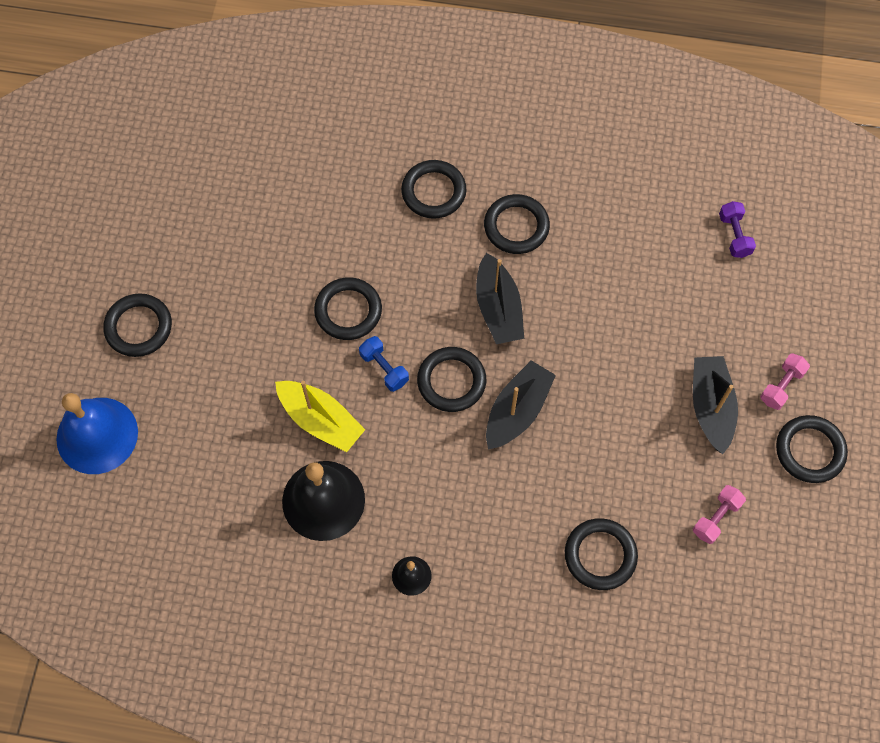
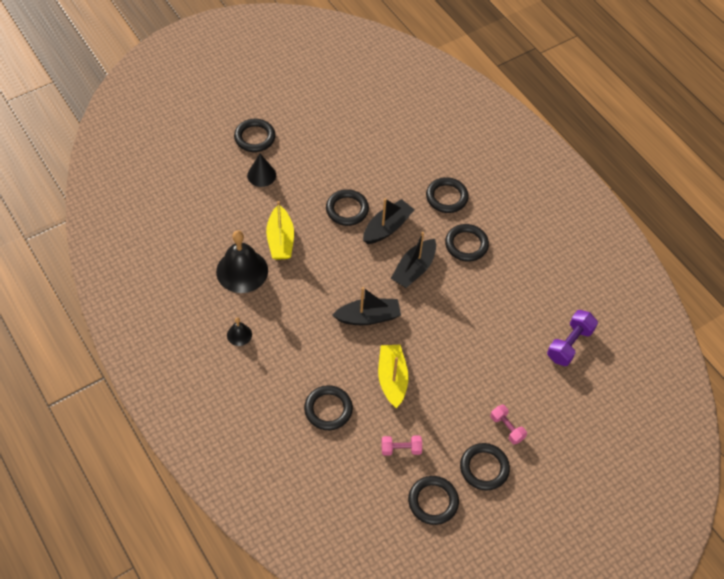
camera: 45 degrees right, 10 degrees down
(97, 435) = (188, 162): blue bell -> none
(204, 365) = (261, 175): none -> black cone
(384, 368) = (333, 245): blue dumbbell -> none
(451, 381) = (355, 278): black ring -> black ring (433, 501)
(620, 453) = (392, 379): none -> yellow boat
(711, 407) = (460, 402): black boat -> black boat (387, 227)
(734, 235) = (569, 344): purple dumbbell -> purple dumbbell, size x1.55
(781, 386) = (507, 428): pink dumbbell -> pink dumbbell turned 60 degrees clockwise

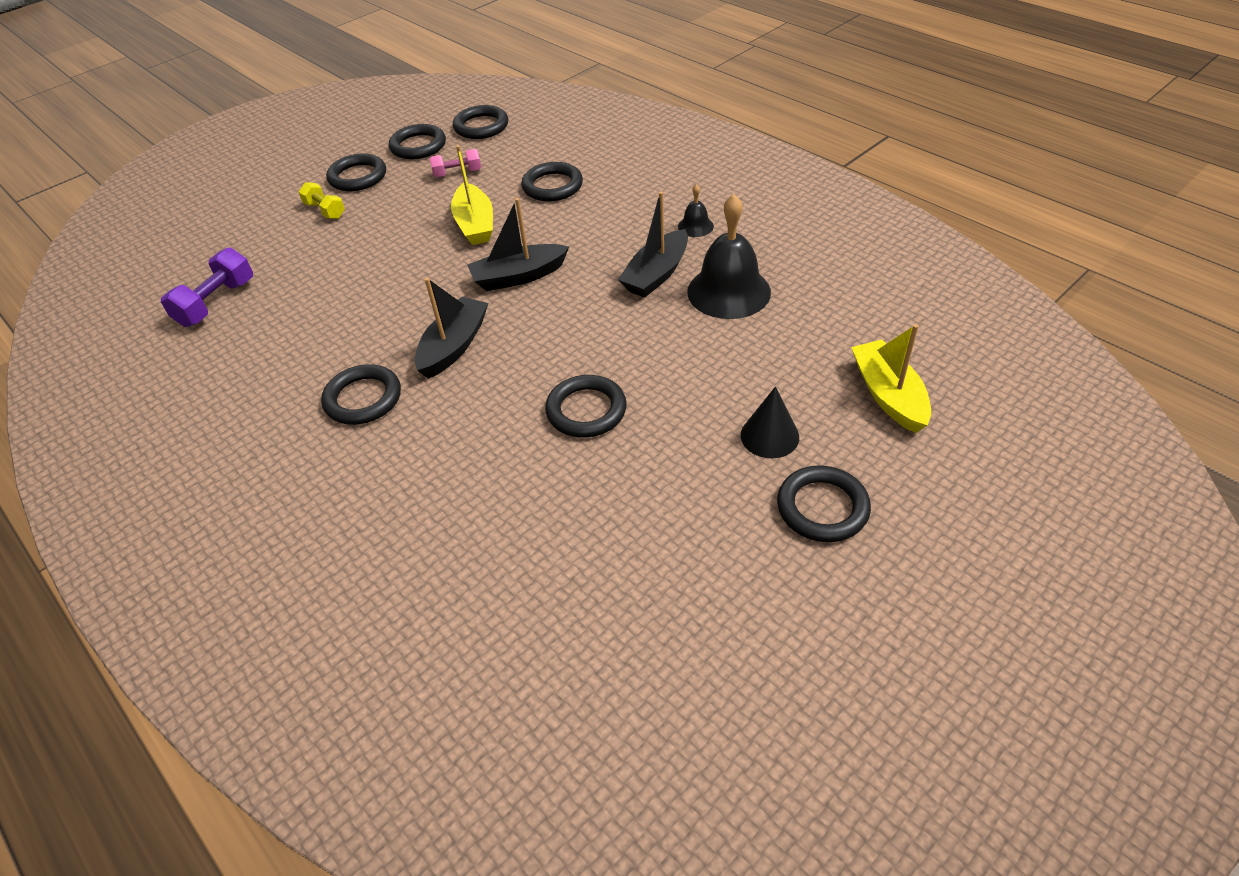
camera: 175 degrees right, 10 degrees down
(280, 240) = (687, 342): yellow boat -> yellow boat (888, 395)
(387, 227) = (507, 396): black boat -> black boat (656, 274)
(446, 197) = (397, 472): black ring -> black ring (481, 126)
(507, 428) = (325, 210): pink dumbbell -> yellow dumbbell

